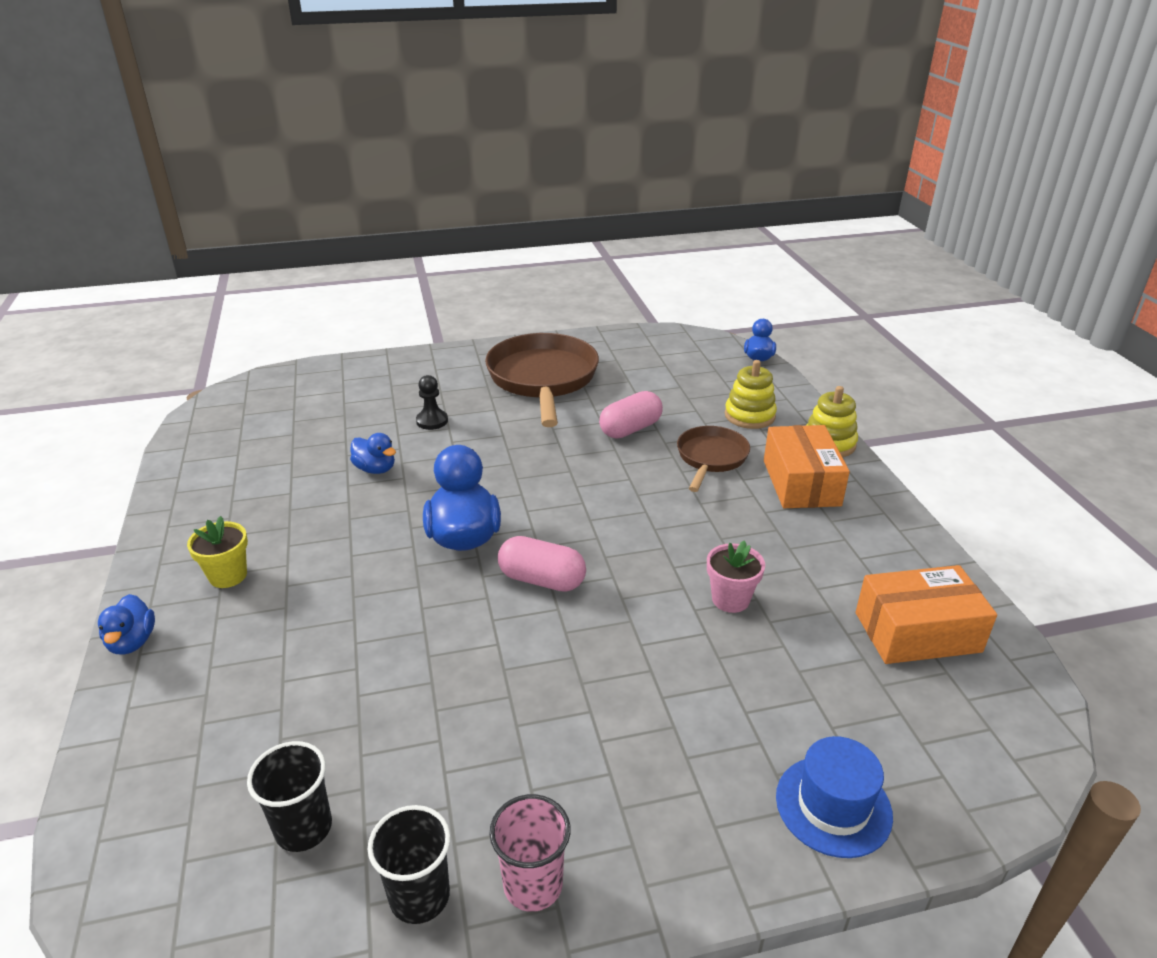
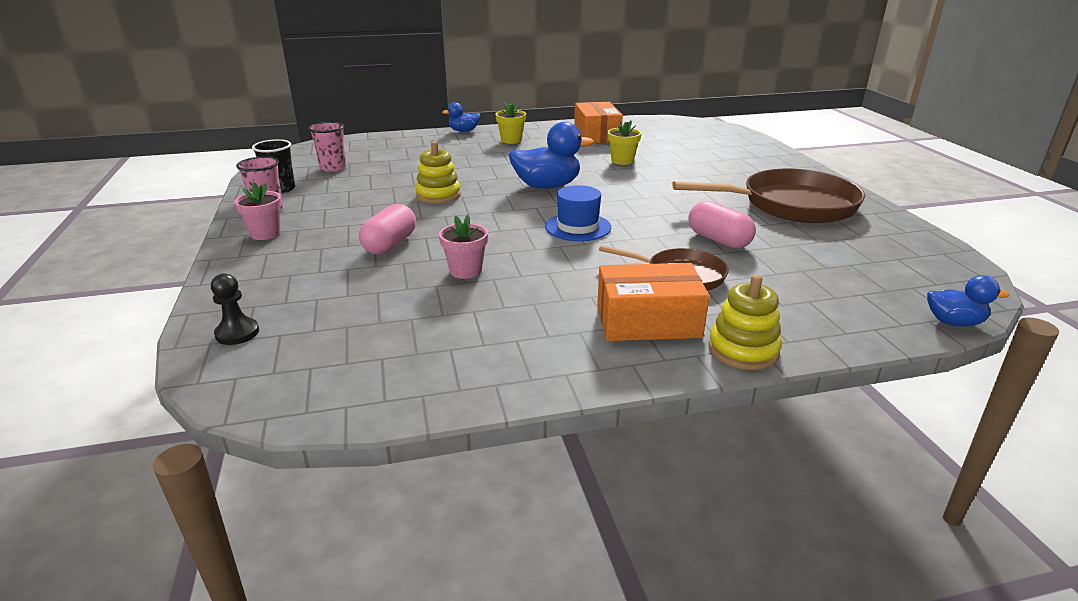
camera: 90 degrees right, 5 degrees down
(303, 828) = (333, 168): black cup -> pink cup
(375, 469) = (622, 161): blue duck -> yellow flower pot
(432, 421) = (693, 172): black pawn -> black pawn (237, 333)
(542, 580) = (498, 208): pink capsule -> pink capsule (390, 244)
(642, 852) = (265, 234): none -> pink flower pot
(749, 416) = (783, 303): yellow stacking toy -> yellow stacking toy (438, 195)
(833, 806) = (252, 291): blue hat -> blue hat (578, 227)
(917, 632) = (401, 355): orange box -> orange box (597, 135)

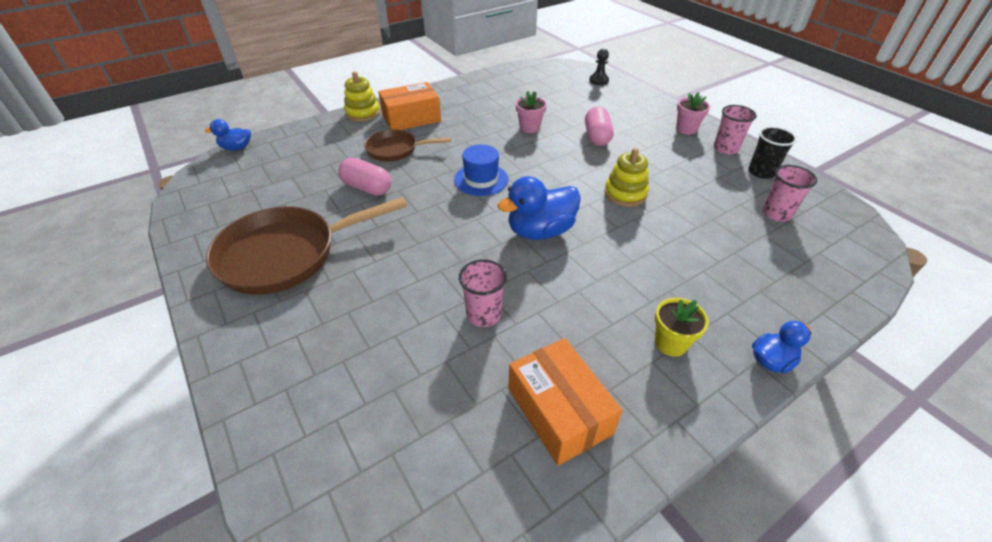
camera: 160 degrees right, 15 degrees up
(622, 161) = (483, 314): yellow flower pot -> pink cup

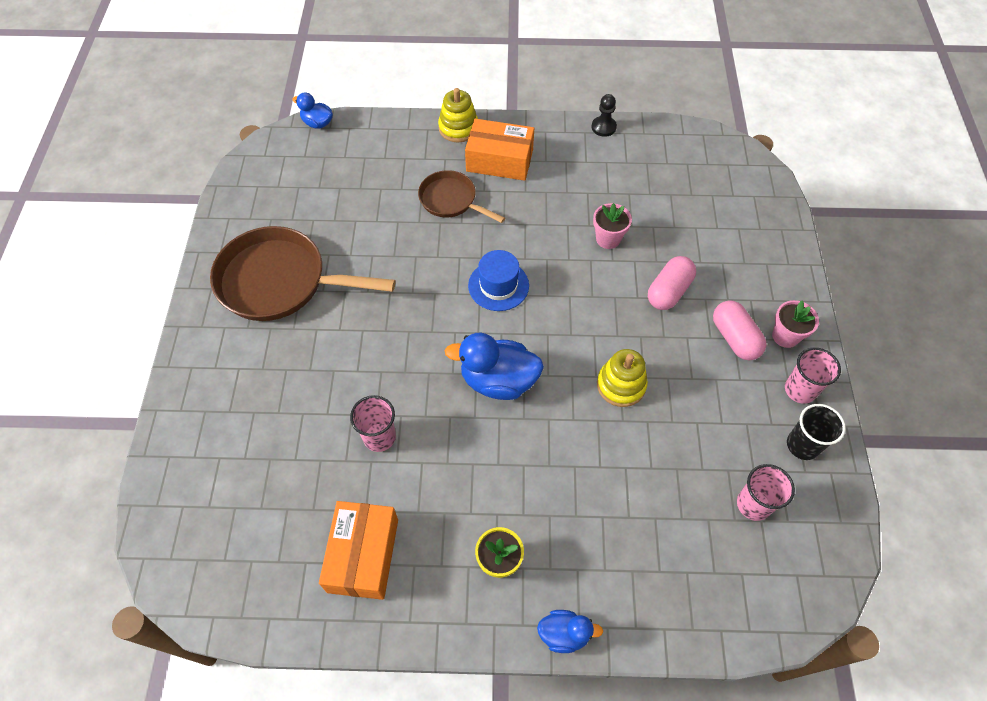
camera: 35 degrees right, 15 degrees up
(367, 188) = (391, 238): pink capsule -> pink capsule (734, 338)
(599, 80) = (761, 202): black pawn -> black pawn (603, 127)

